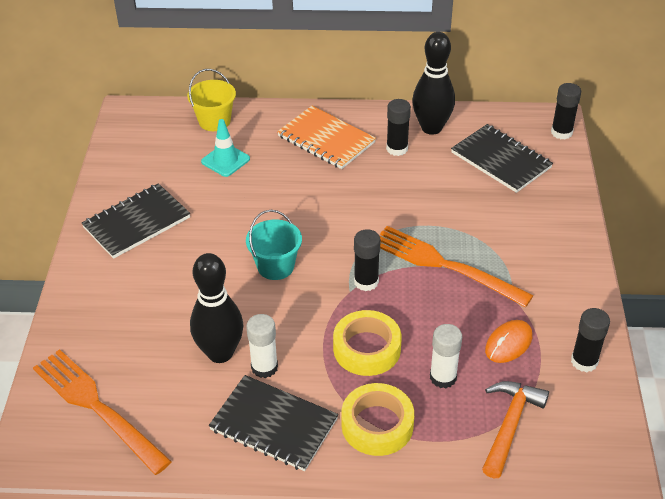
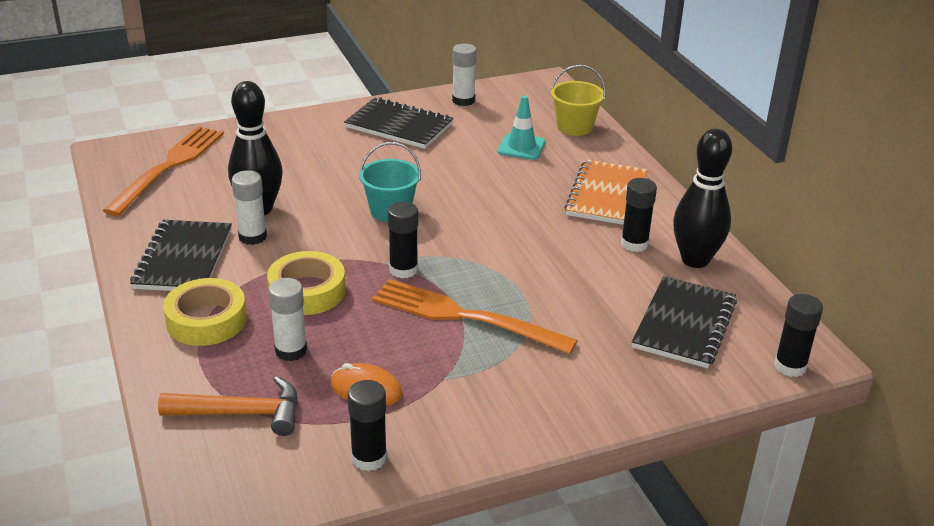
camera: 65 degrees right, 10 degrees down
(121, 170) = (463, 100): none -> white glue stick
(444, 265) = (464, 317): orange fork -> orange fork turned 75 degrees counterclockwise

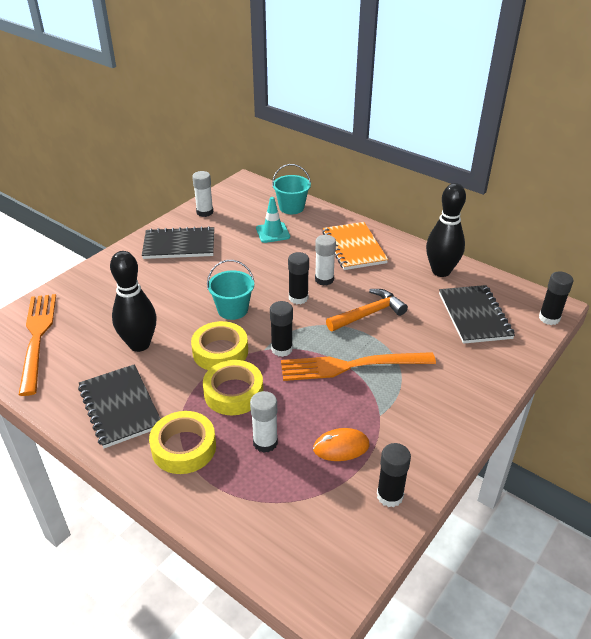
camera: 30 degrees left, 5 degrees up
(241, 413) = (277, 507): orange hammer -> orange hammer (368, 314)
(252, 237) = (155, 368): white glue stick -> white glue stick (324, 279)
(334, 247) = (220, 352): none -> yellow tape
(574, 127) = (291, 207): yellow bucket -> turquoise bucket
(634, 244) = (399, 274): black glue stick -> black glue stick (298, 298)

